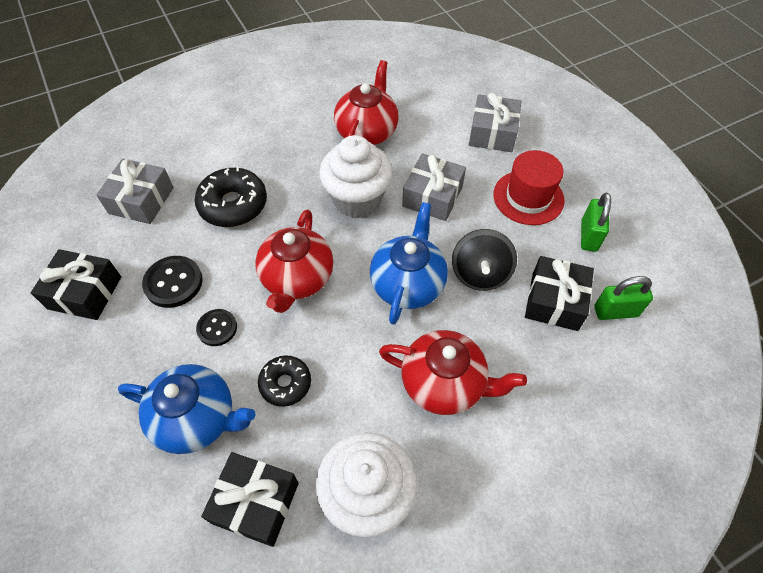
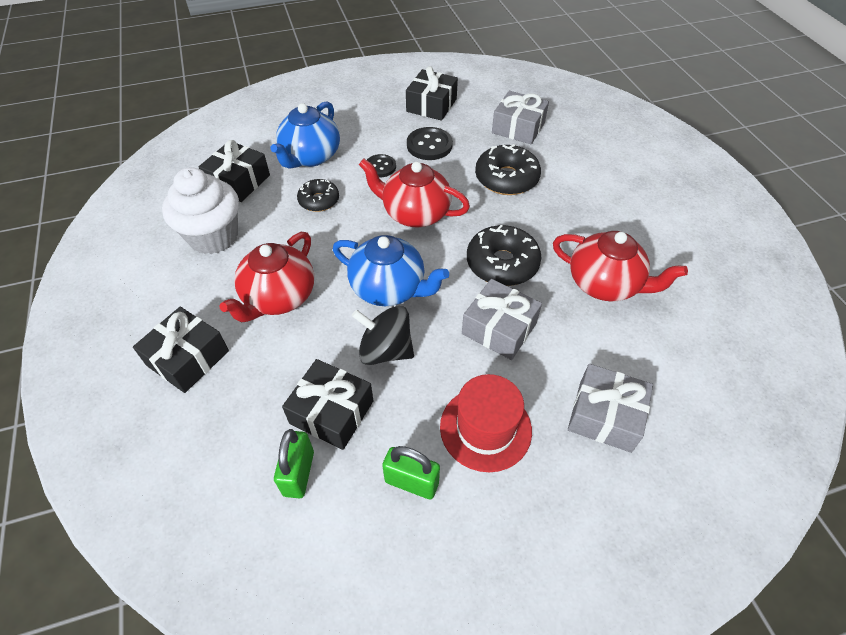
camera: 100 degrees right, 5 degrees down
(357, 200) = (502, 263): white cupcake -> black donut
(546, 449) = (188, 358): none -> black gift

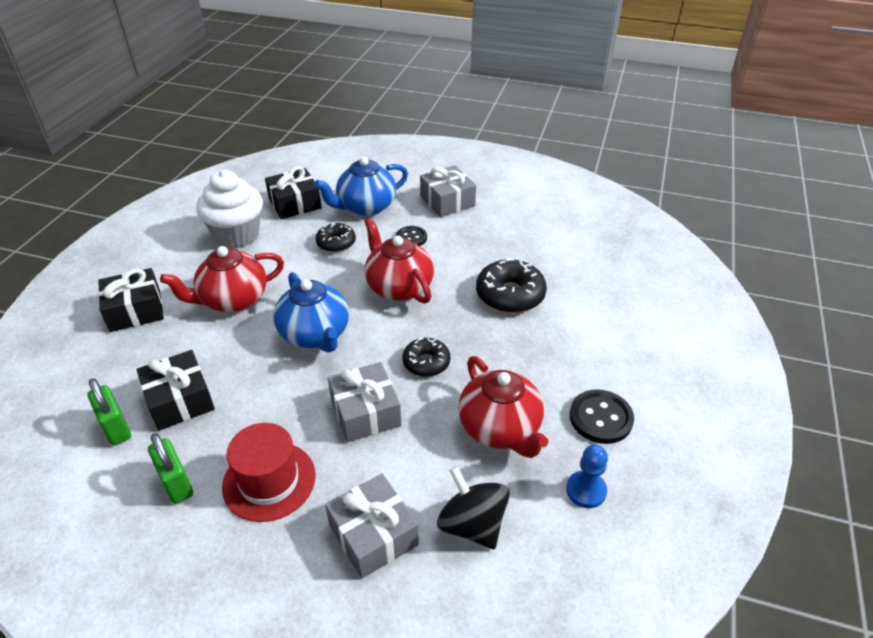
camera: 35 degrees right, 10 degrees down
(299, 473) = (116, 428): green padlock -> green padlock turned 75 degrees counterclockwise
(385, 350) = (262, 378): black spinning top -> black spinning top (472, 524)
(429, 145) = (471, 238): black button -> black button (600, 418)
(431, 105) = (510, 205): black gift -> none
(502, 263) = (426, 362): black donut -> black donut, size x0.62
(518, 128) = (571, 256): grey gift -> grey gift (447, 201)
(699, 295) = (586, 490): none -> blue pawn

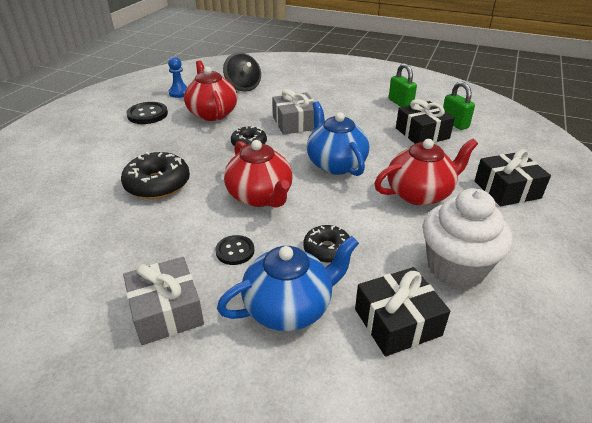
camera: 175 degrees left, 5 degrees down
(269, 481) = (349, 102): red hat -> none
(373, 534) = (292, 86): grey gift -> none

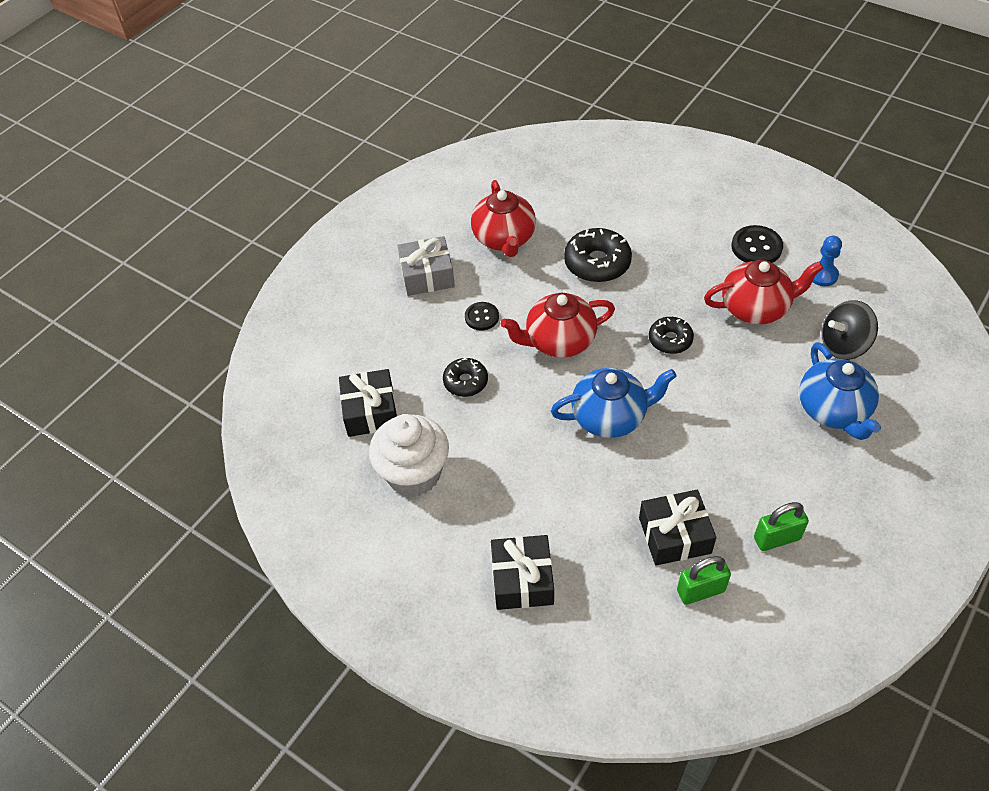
camera: 105 degrees right, 15 degrees up
(289, 307) = (407, 346): blue teapot -> blue teapot (833, 410)
(295, 123) = (720, 392): grey gift -> none
(420, 193) = (534, 484): red teapot -> red teapot (504, 239)

